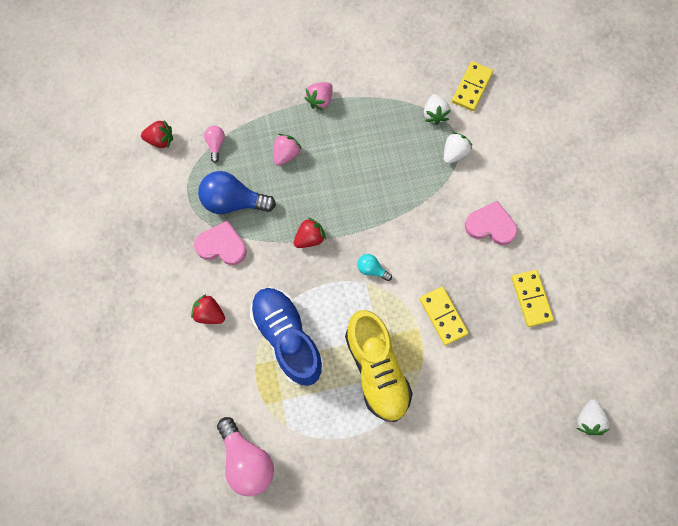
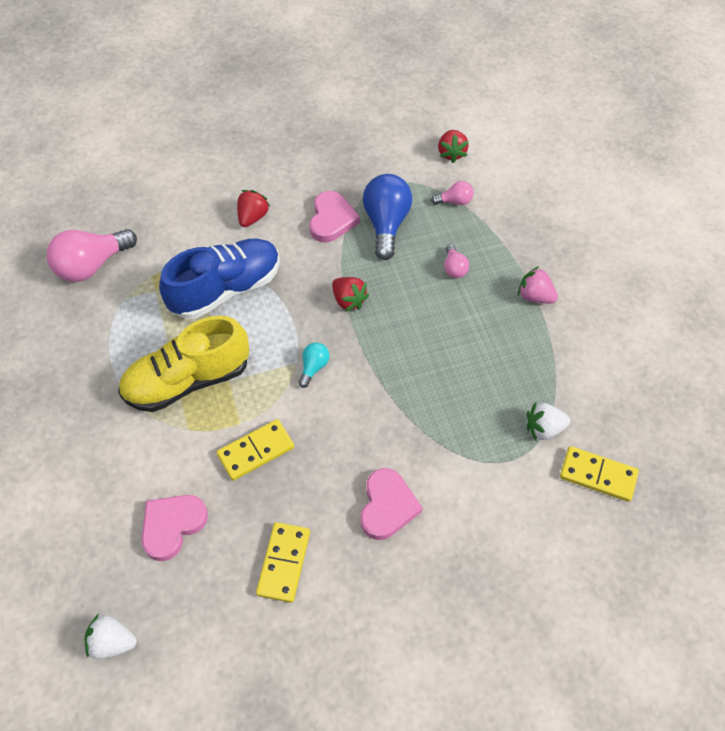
camera: 85 degrees right, 15 degrees down
(286, 154) = (454, 268): pink strawberry -> pink light bulb
(454, 153) = (489, 456): white strawberry -> none
(502, 379) = (172, 526): none -> pink heart
(531, 299) = (284, 563): yellow domino -> yellow domino turned 60 degrees counterclockwise

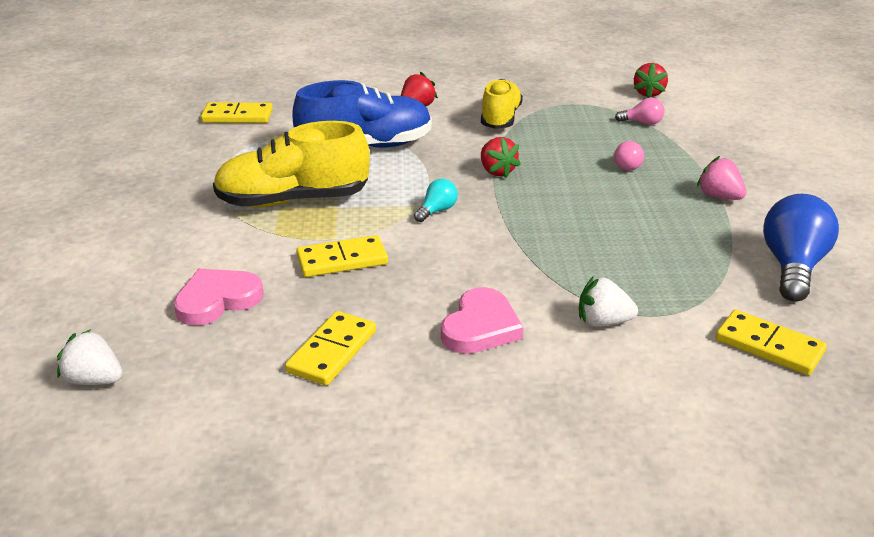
camera: 15 degrees right, 25 degrees down
(92, 265) = (237, 116): pink light bulb -> yellow domino
(332, 219) = (500, 118): pink heart -> yellow shoe
(386, 224) = (559, 128): blue light bulb -> blue light bulb (792, 267)
(544, 428) = (704, 296): white strawberry -> white strawberry (603, 322)

